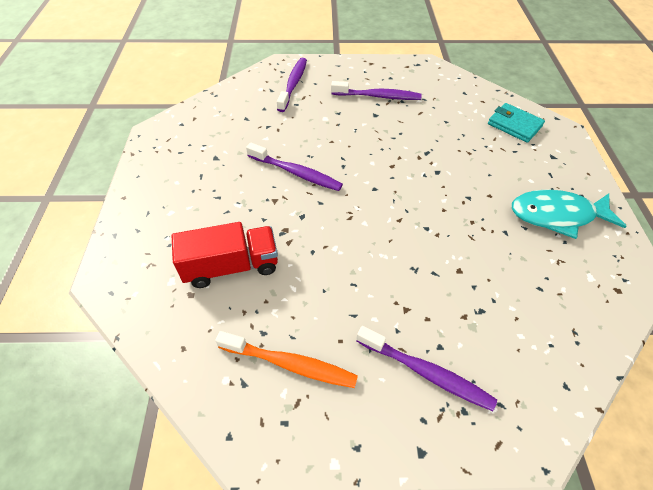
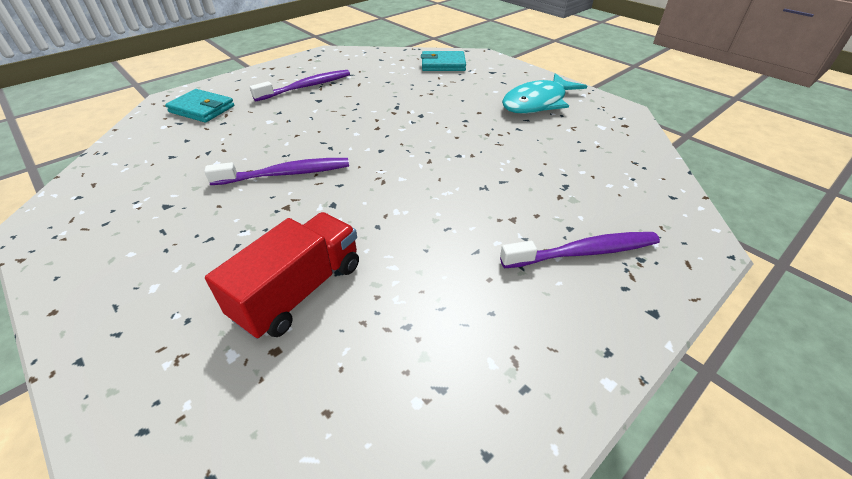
camera: 40 degrees left, 10 degrees down
(290, 364) = (467, 332): orange toothbrush -> none
(293, 84) = (202, 109): purple toothbrush -> turquoise wallet

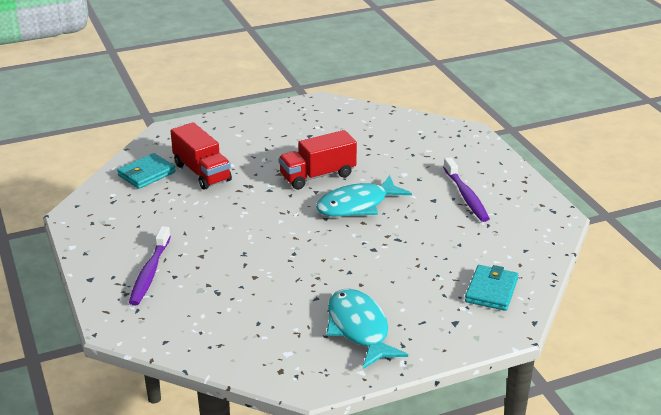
camera: 110 degrees right, 10 degrees down
(202, 109) = (442, 145): turquoise wallet -> turquoise wallet (146, 174)
(286, 174) = (317, 176): purple toothbrush -> red truck
(345, 136) = (357, 205): none -> turquoise fish

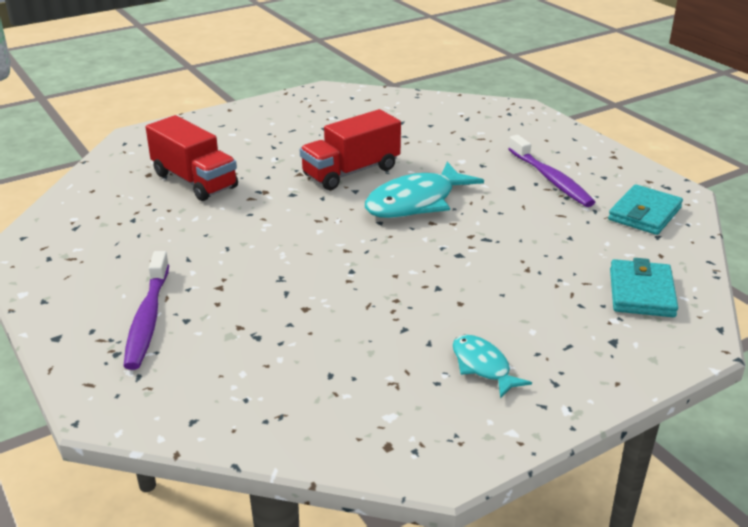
camera: 10 degrees left, 0 degrees up
(146, 174) = (118, 189): turquoise wallet -> turquoise wallet (644, 214)
(359, 329) = (483, 366): turquoise fish -> turquoise fish, size x0.55

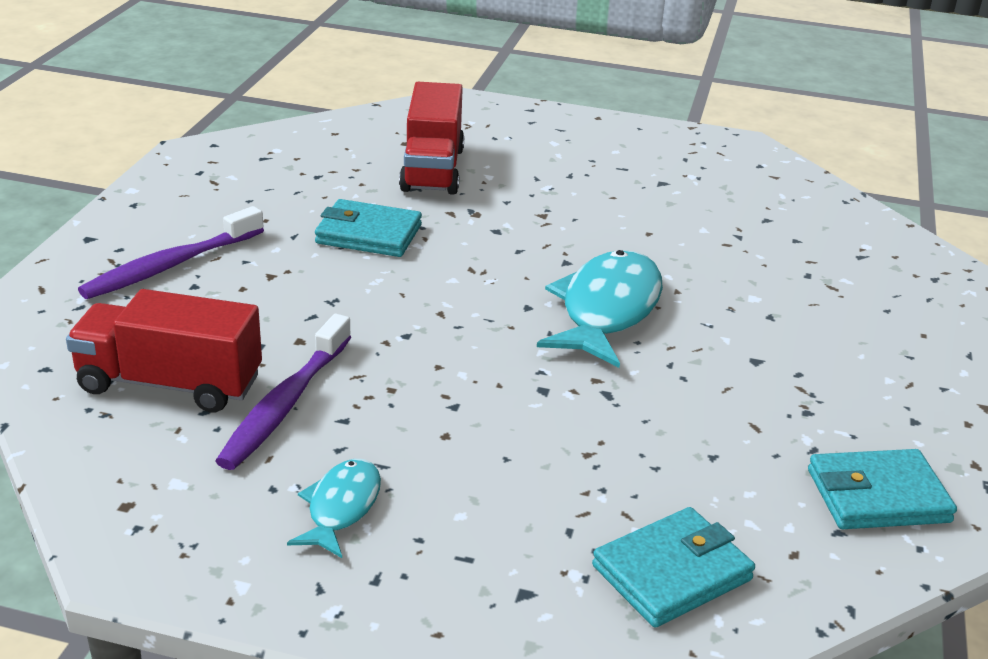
camera: 45 degrees right, 0 degrees up
(229, 234) = (368, 234): none -> turquoise wallet
(351, 172) = (599, 241): red truck -> red truck (170, 384)
(416, 202) = (606, 310): turquoise fish -> turquoise fish turned 105 degrees clockwise
(551, 179) = (828, 381): purple toothbrush -> purple toothbrush (285, 404)

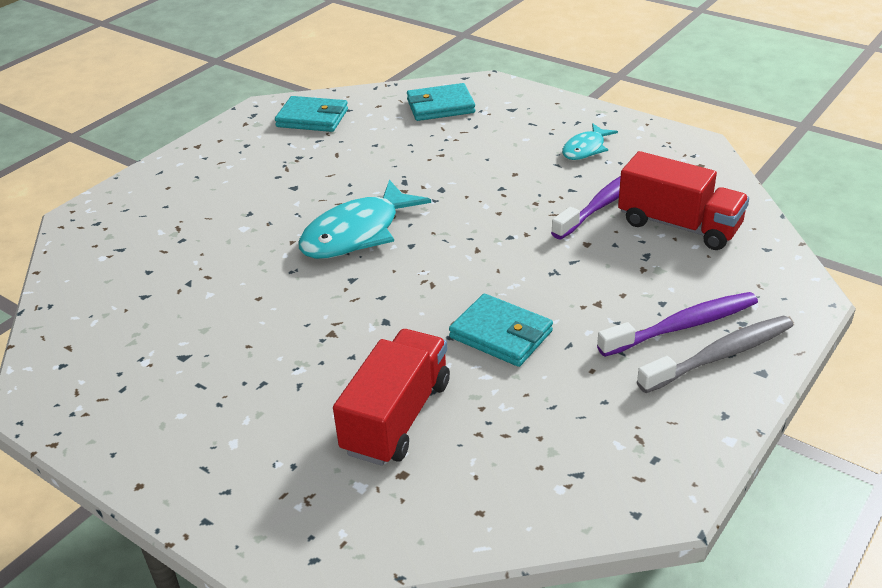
camera: 155 degrees left, 5 degrees up
(131, 245) = (720, 355): none -> grey toothbrush

